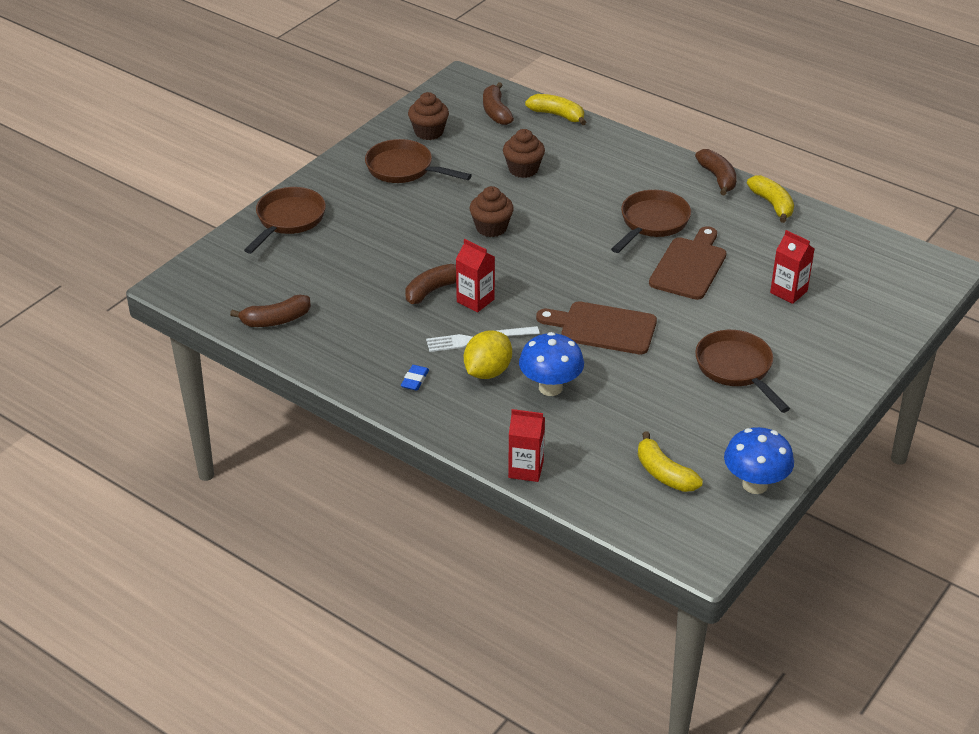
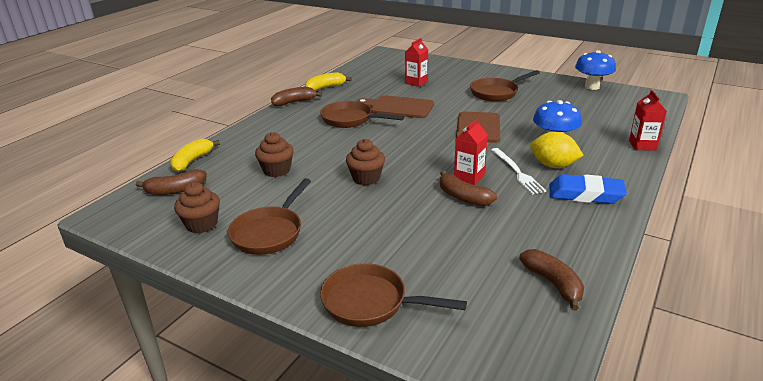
camera: 95 degrees left, 10 degrees down
(415, 380) = (585, 194): blue eraser -> blue eraser, size x2.11
(664, 473) = (605, 107): yellow banana -> none

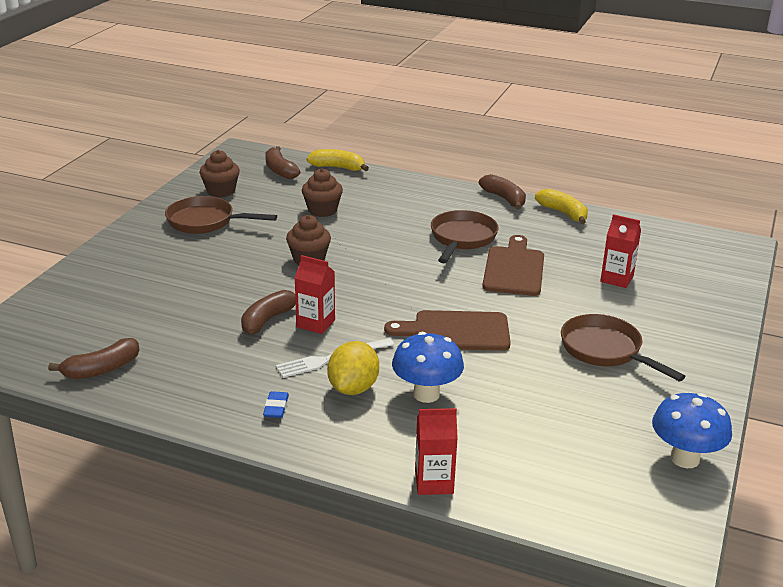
camera: 80 degrees right, 0 degrees up
(371, 302) = (96, 276): brown pan -> none
(585, 194) = (276, 408): blue eraser -> blue eraser, size x0.47

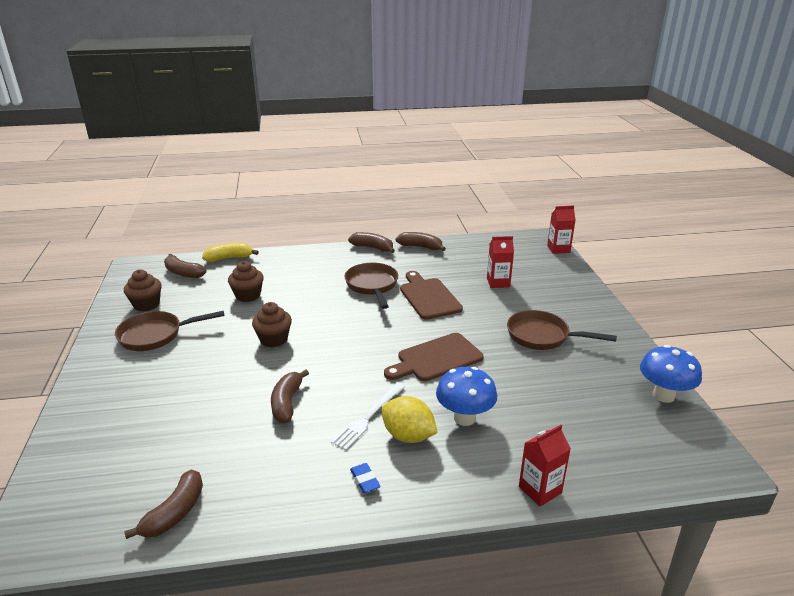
camera: 30 degrees left, 0 degrees up
(315, 323) = (328, 391): red carton -> red carton (558, 249)
(353, 388) = (408, 436): yellow lemon -> yellow lemon turned 45 degrees counterclockwise
(563, 213) = (420, 247): yellow banana -> brown banana

